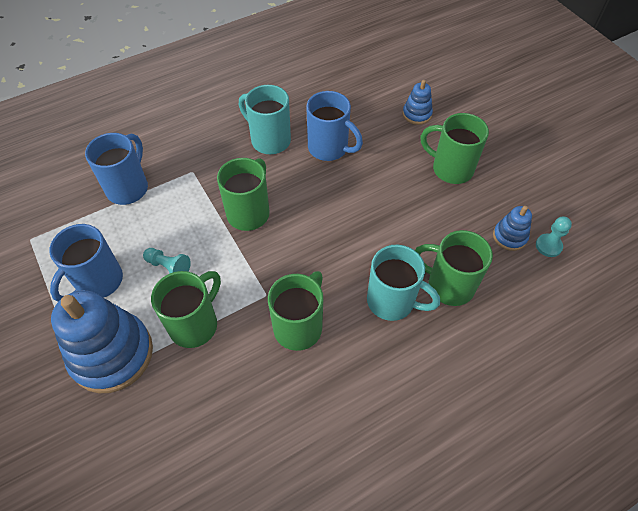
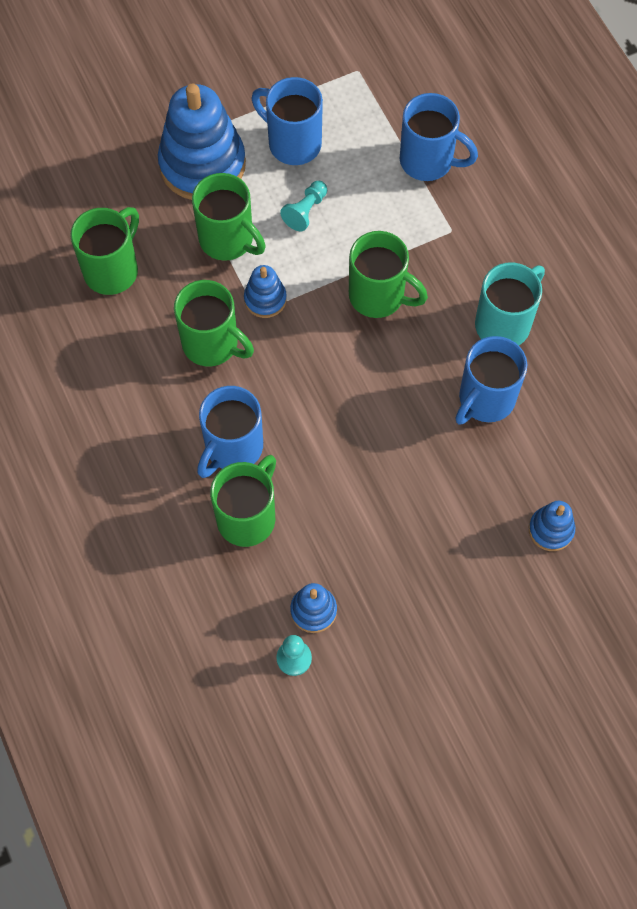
camera: 95 degrees right, 10 degrees up
(254, 290) = (265, 299): none -> blue stacking toy
(392, 301) = (232, 448): turquoise mug -> blue mug
(451, 169) = (438, 558): green mug -> green mug (112, 270)

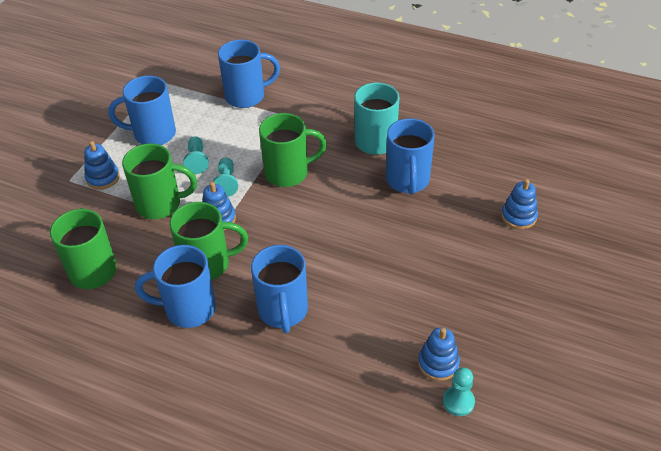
camera: 40 degrees left, 20 degrees down
(156, 378) = (188, 309): none -> blue mug
(202, 164) = (103, 178): blue stacking toy -> blue stacking toy, size x0.47
(247, 517) = (336, 343): green mug -> none
(309, 261) = (226, 183): none -> turquoise pawn

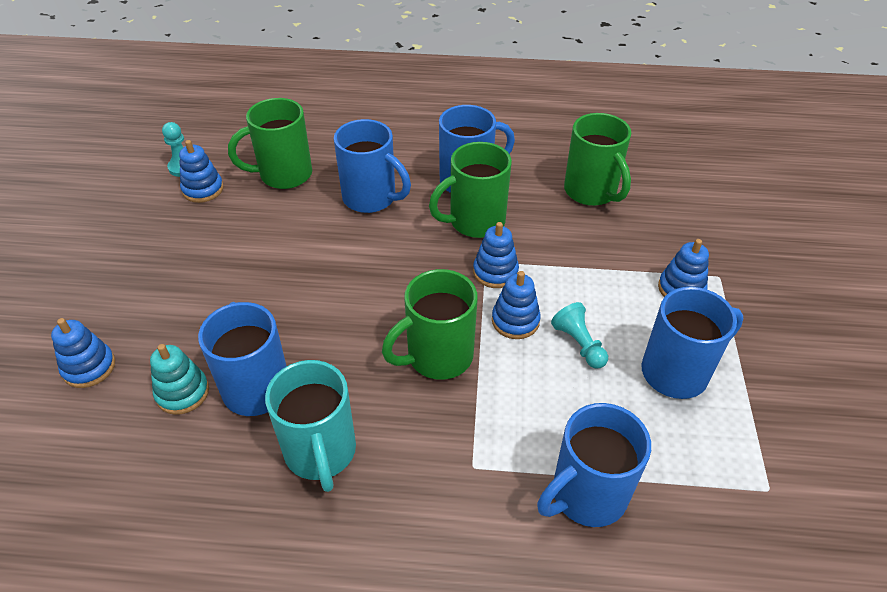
camera: 160 degrees right, 0 degrees up
(160, 204) = (578, 272): green mug -> green mug (284, 175)
(226, 183) = (515, 321): turquoise pawn -> blue stacking toy
(283, 311) = (371, 198): blue mug -> blue mug turned 150 degrees clockwise
(454, 187) = (182, 393): none -> turquoise stacking toy

